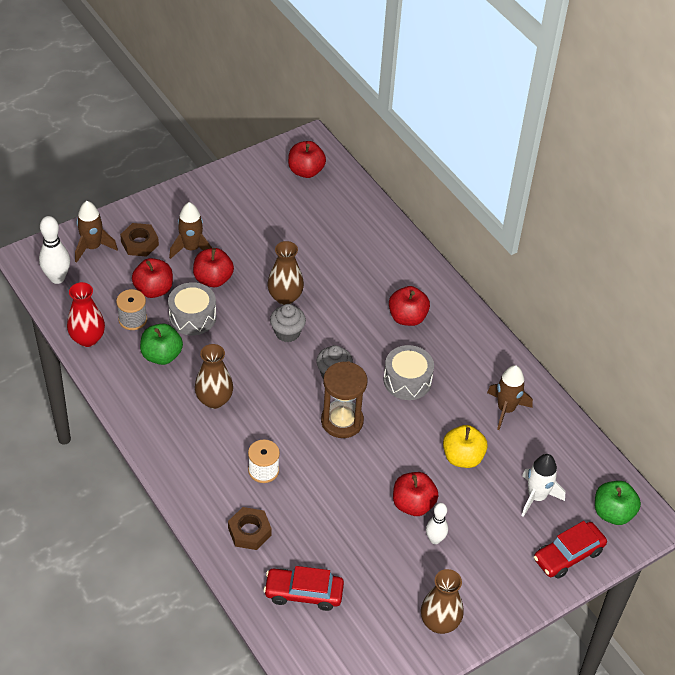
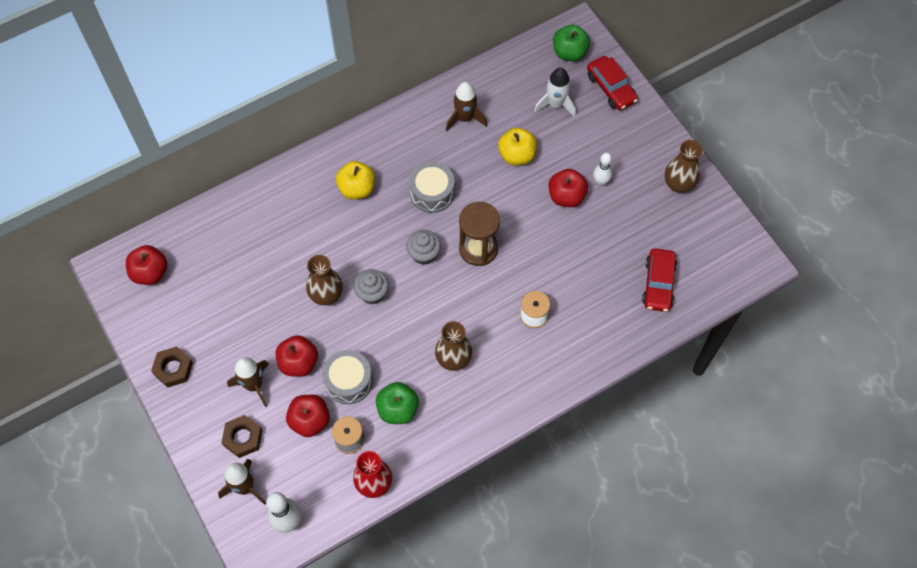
camera: 85 degrees left, 15 degrees up
(249, 531) = (599, 327): brown nut -> brown nut (173, 369)
(407, 317) = (357, 188): red apple -> yellow apple

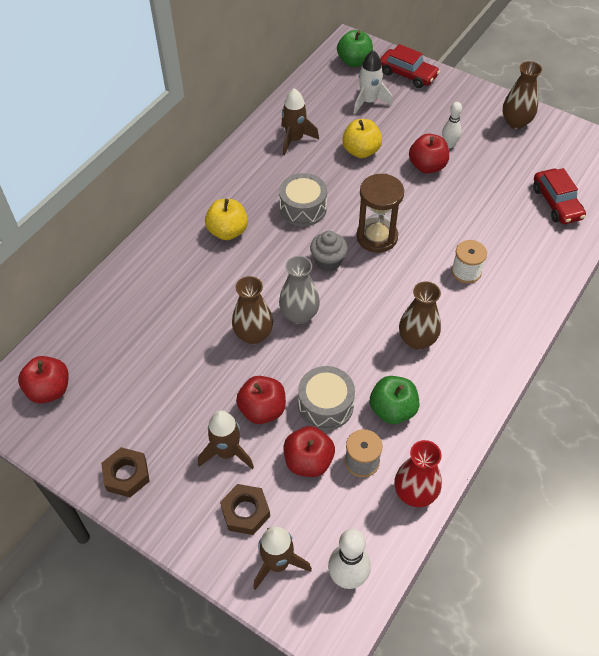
camera: 25 degrees left, 10 degrees down
(372, 293) = (299, 315): grey cupcake -> grey vase

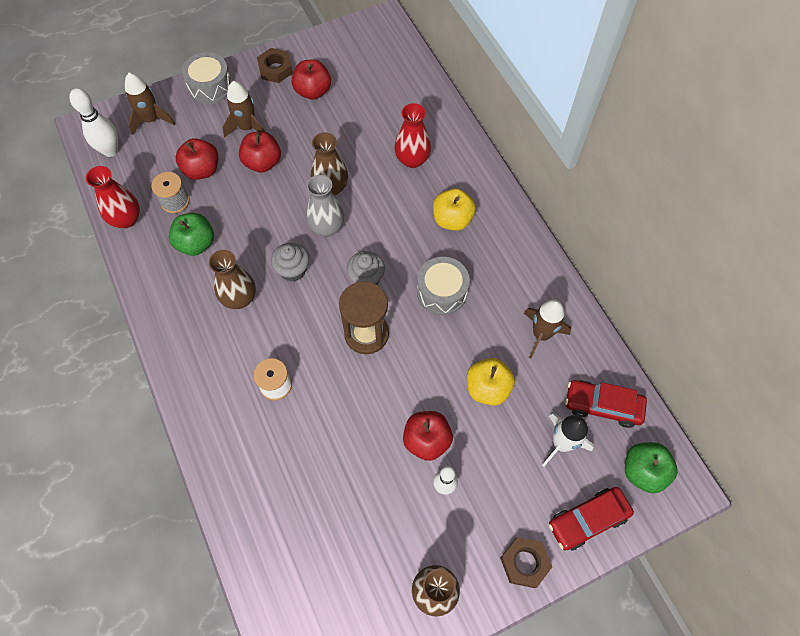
camera: 120 degrees right, 10 degrees up
(49, 390) = (374, 52): red apple -> red apple (313, 91)
(180, 288) = (412, 160): none -> red vase
(245, 512) = (198, 119): brown nut -> brown nut (524, 563)
(326, 405) = (235, 203): grey drum -> grey drum (210, 86)
(360, 316) = (293, 270): none -> grey cupcake
(556, 203) = (293, 539): red car -> red car (602, 406)

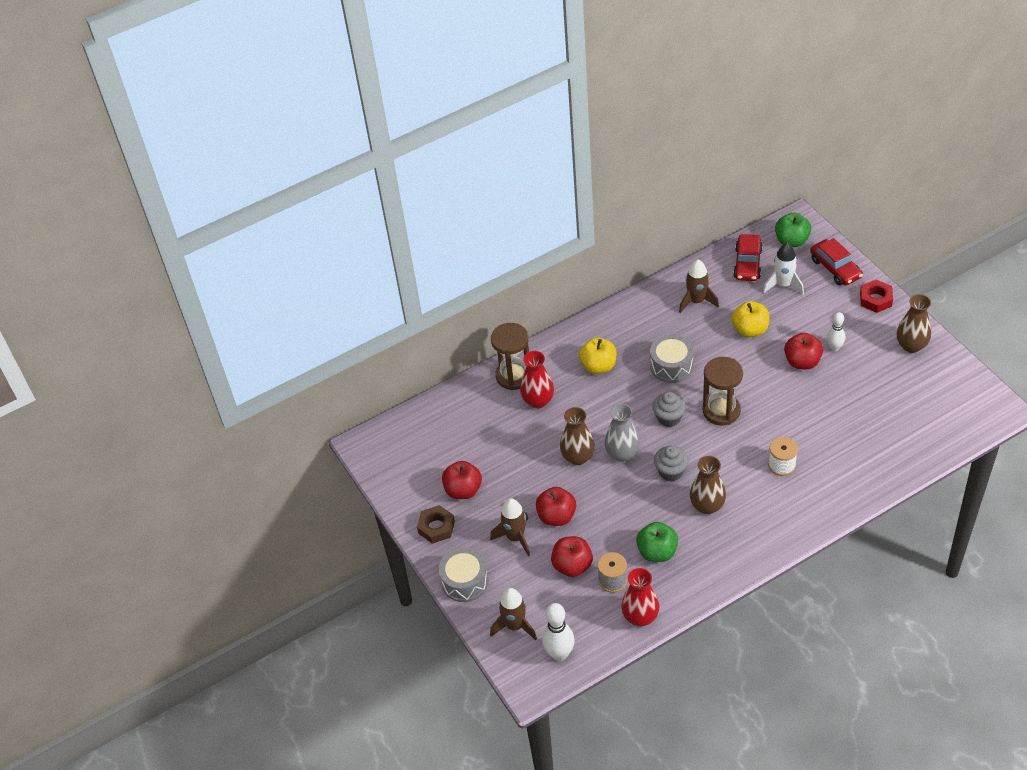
camera: 90 degrees left, 15 degrees down
(450, 142) = (514, 376): none -> brown hourglass
(524, 563) = (875, 299): brown nut -> red nut

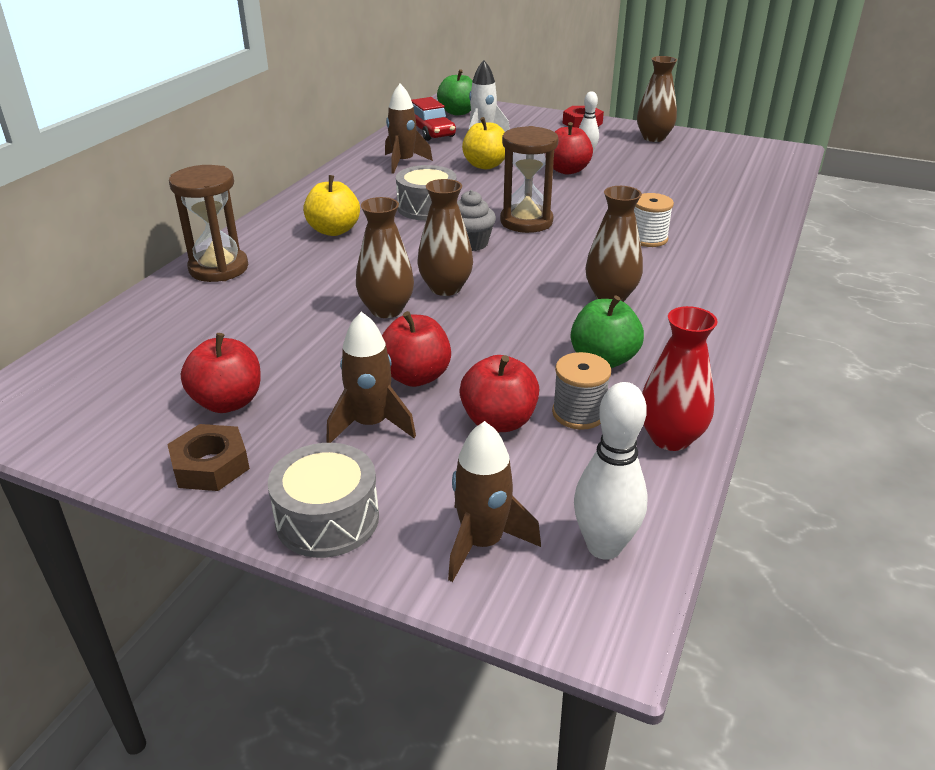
camera: 40 degrees left, 15 degrees down
(538, 401) = (276, 279): red vase -> none
(622, 454) = (445, 288): grey vase -> brown vase
(671, 472) = (527, 283): grey cupcake -> none
(835, 268) = (520, 117): red car -> none

